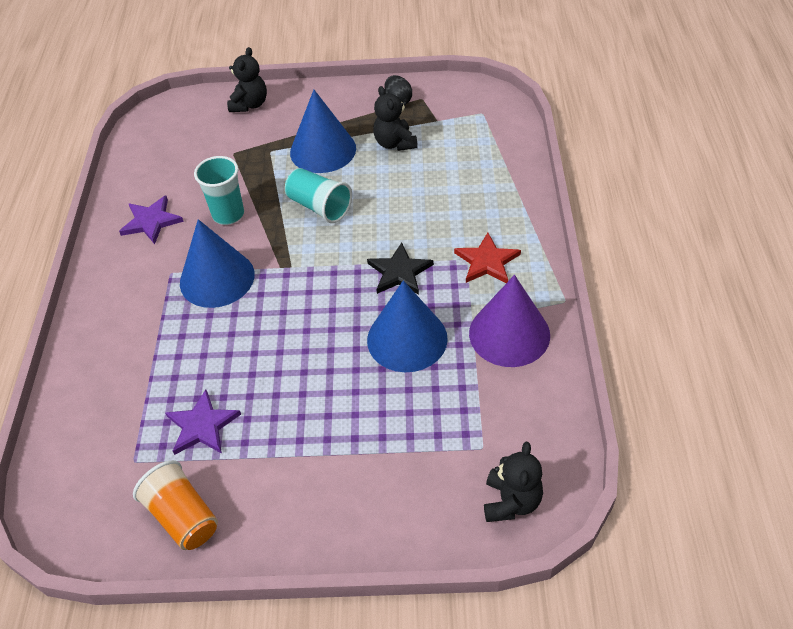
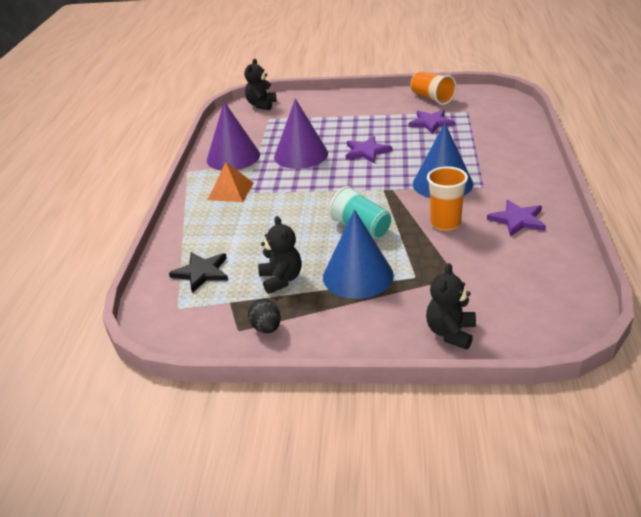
camera: 175 degrees left, 15 degrees down
(228, 214) = (445, 223): turquoise cup -> orange cup
(310, 346) = (366, 152): none -> purple star
(399, 272) = (298, 186): black star -> black star (201, 273)
(407, 339) = (301, 155): blue cone -> purple cone
(487, 261) = (231, 191): red star -> orange pyramid

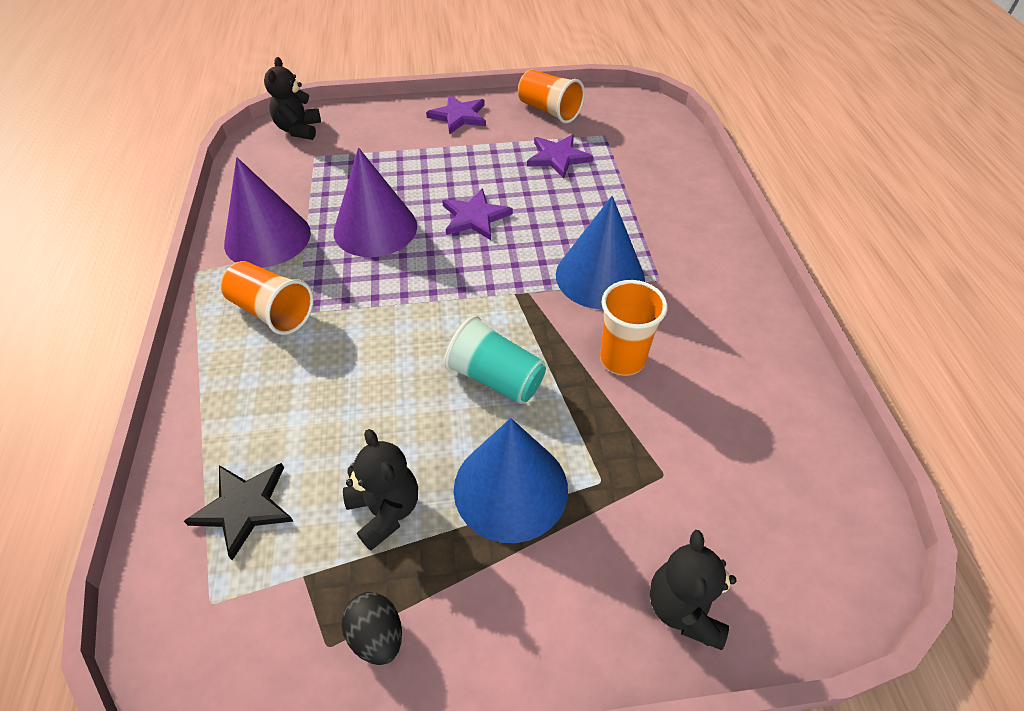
camera: 15 degrees left, 15 degrees up
(231, 191) = (272, 311): orange pyramid -> orange cup
(517, 220) = (724, 344): purple star -> purple star (459, 116)

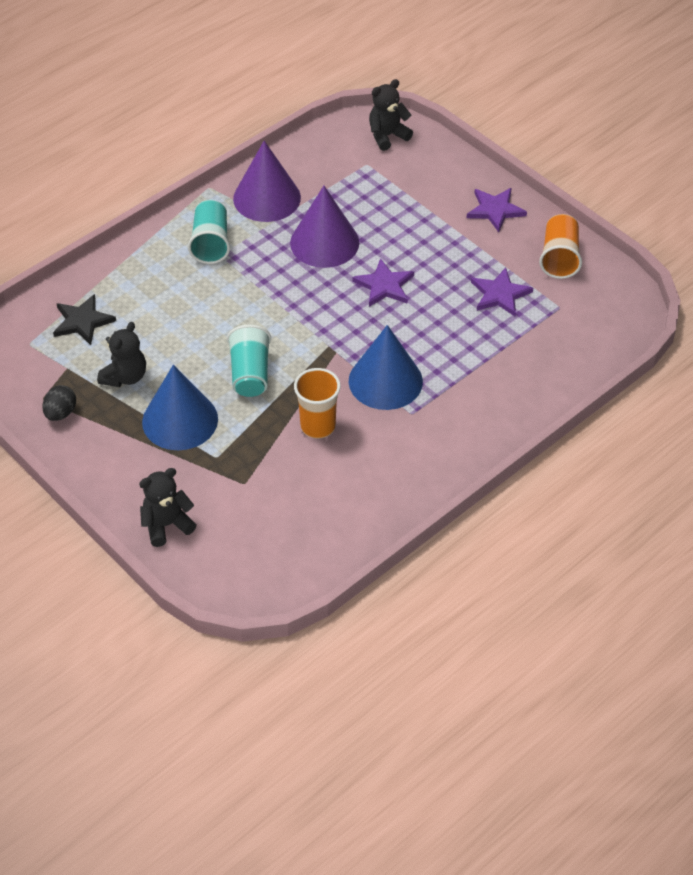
camera: 55 degrees right, 0 degrees up
(272, 311) = (211, 243): orange cup -> turquoise cup

